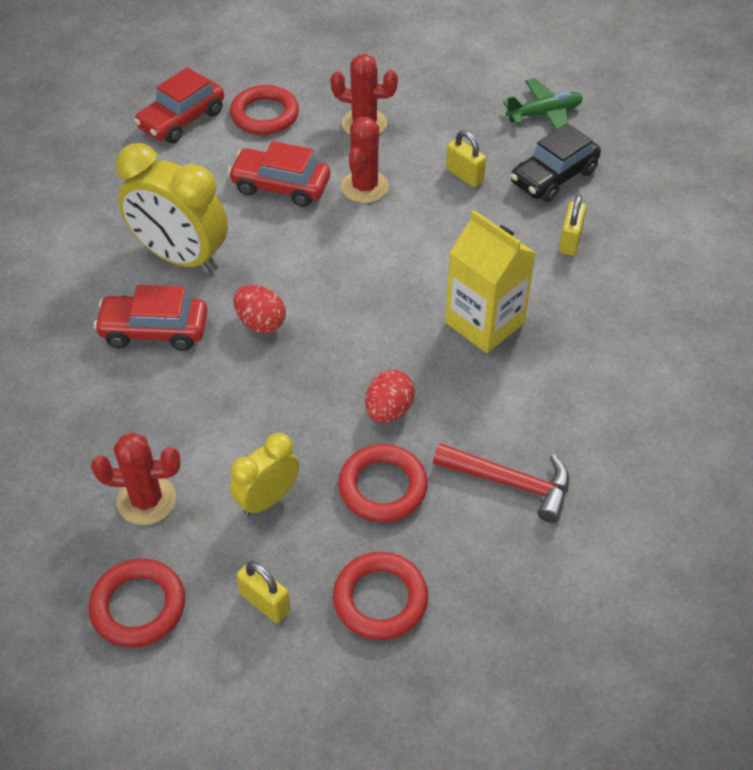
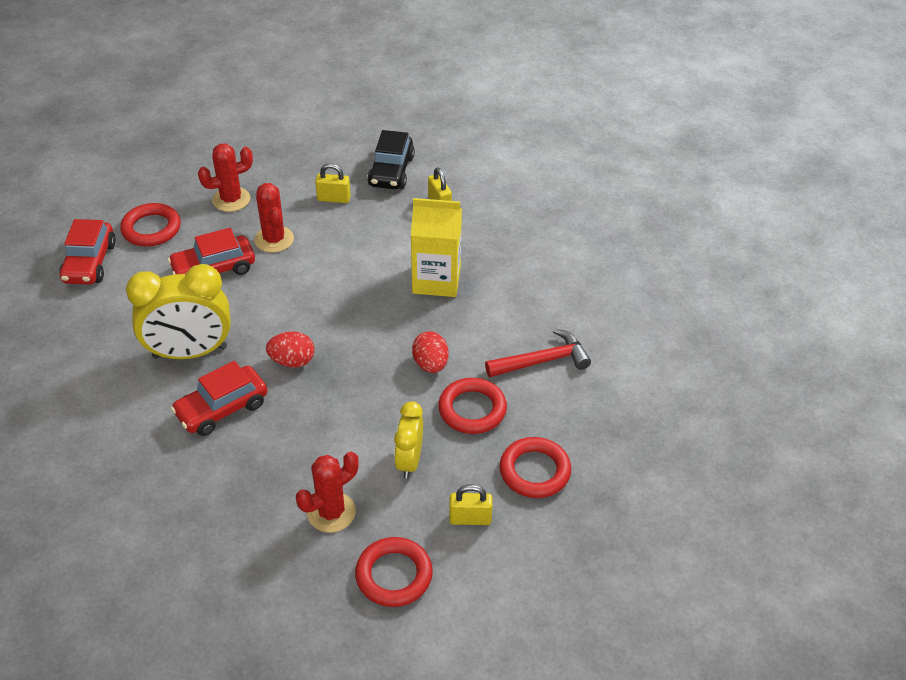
camera: 40 degrees left, 5 degrees down
(544, 114) = (347, 135): green plane -> none

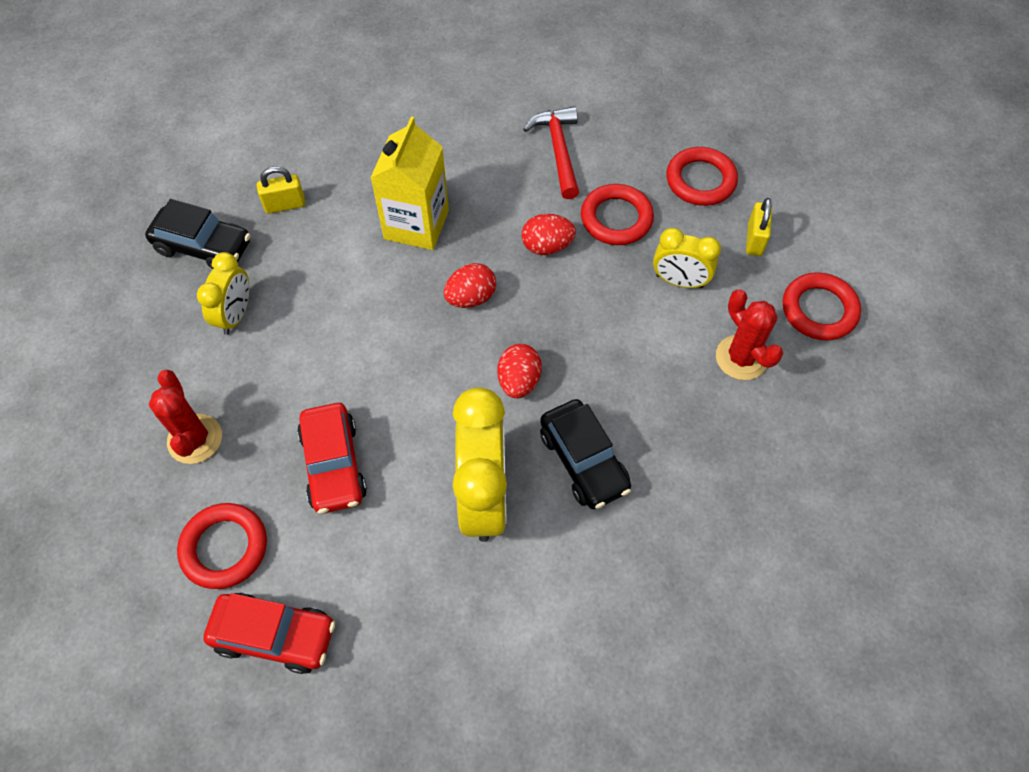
camera: 80 degrees left, 15 degrees up
(222, 409) = (583, 461): red car -> black car
(274, 239) = (296, 389): red cactus -> none
(334, 198) = (236, 315): yellow padlock -> yellow clock
(369, 322) = (471, 298): none -> red egg

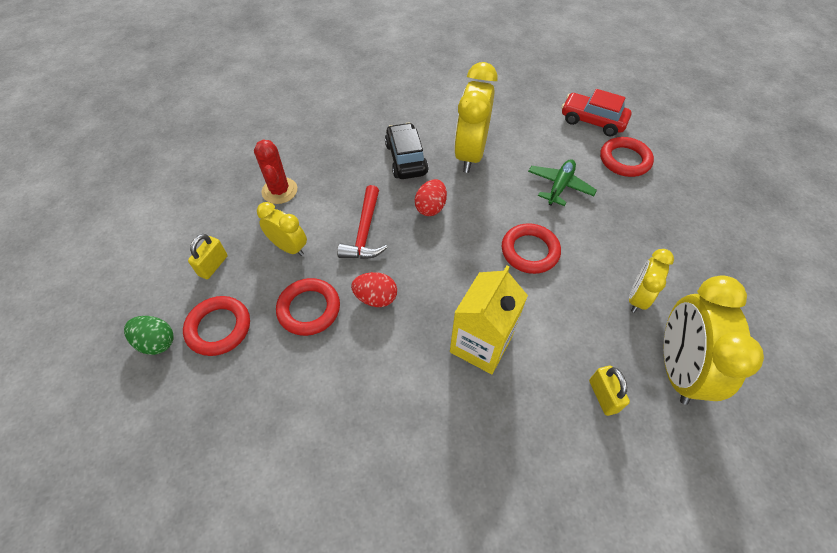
camera: 165 degrees left, 5 degrees down
(195, 439) = (653, 218): red cactus -> none
(203, 246) = (676, 368): black car -> yellow clock
(285, 205) = (603, 396): yellow padlock -> yellow padlock turned 75 degrees clockwise
(334, 465) = (559, 186): red car -> green plane
(471, 298) = (449, 270): red egg -> none
(558, 151) = (327, 393): red hammer -> red hammer (365, 232)
(753, 155) = (157, 342): none -> green egg
(819, 310) = (208, 207): red ring -> red ring (530, 251)

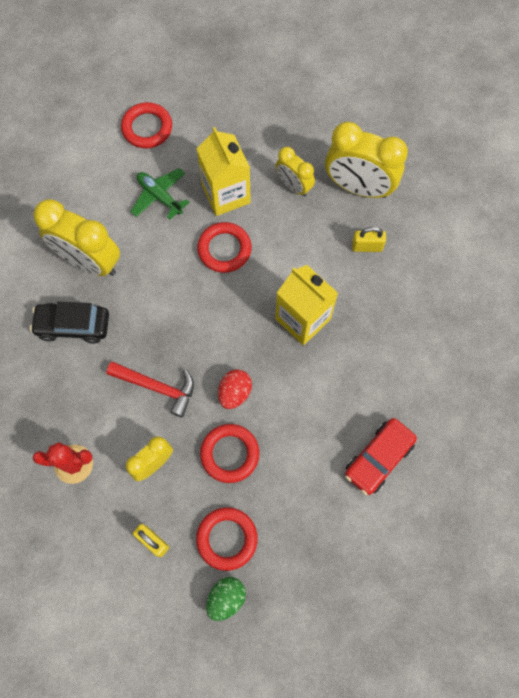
camera: 75 degrees left, 15 degrees up
(430, 207) = (147, 319): red egg -> none
(591, 238) = (226, 194): none -> yellow carton
(592, 121) = (86, 133): red car -> red car (378, 458)

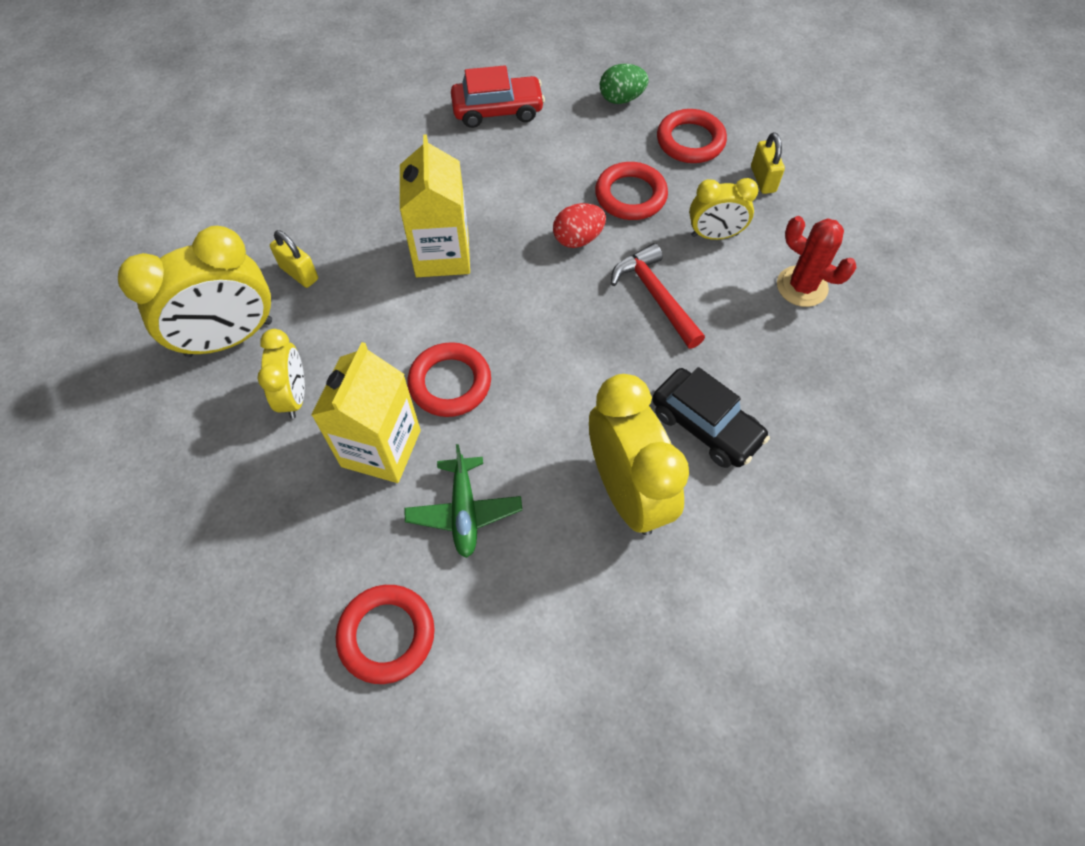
camera: 140 degrees left, 10 degrees down
(226, 598) = (726, 107): green egg -> green egg (621, 99)
(358, 187) = (230, 338): yellow clock -> yellow clock turned 90 degrees clockwise

